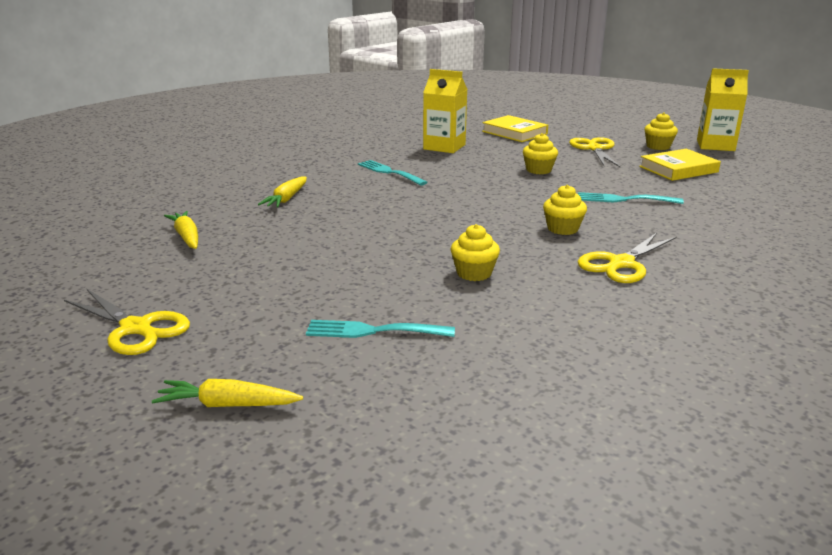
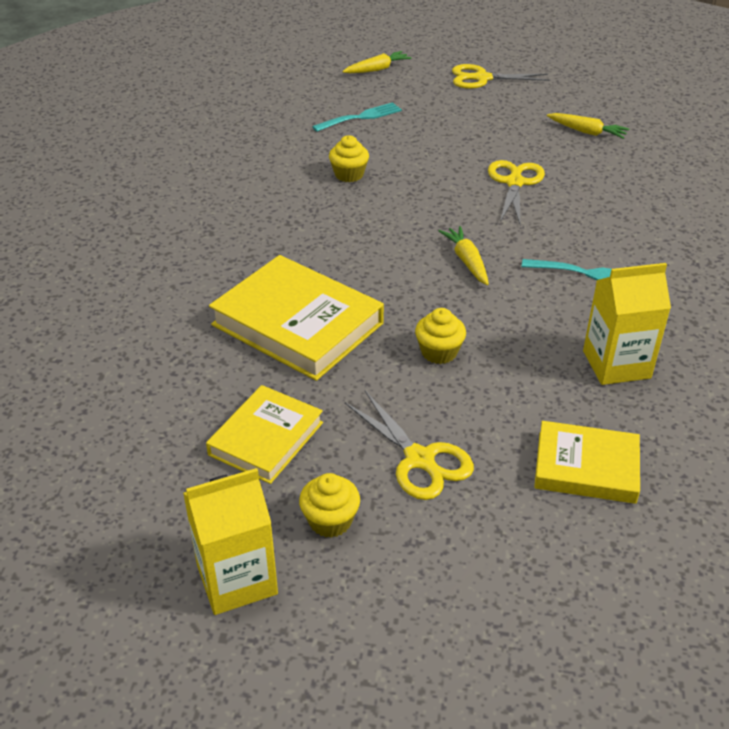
camera: 145 degrees right, 15 degrees up
(286, 199) = (601, 194): yellow carrot -> yellow carrot (467, 261)
(562, 229) = (325, 248): yellow cupcake -> none
(621, 264) = (249, 223): yellow scissors -> yellow scissors (514, 182)
(624, 199) = (297, 324): turquoise fork -> yellow book

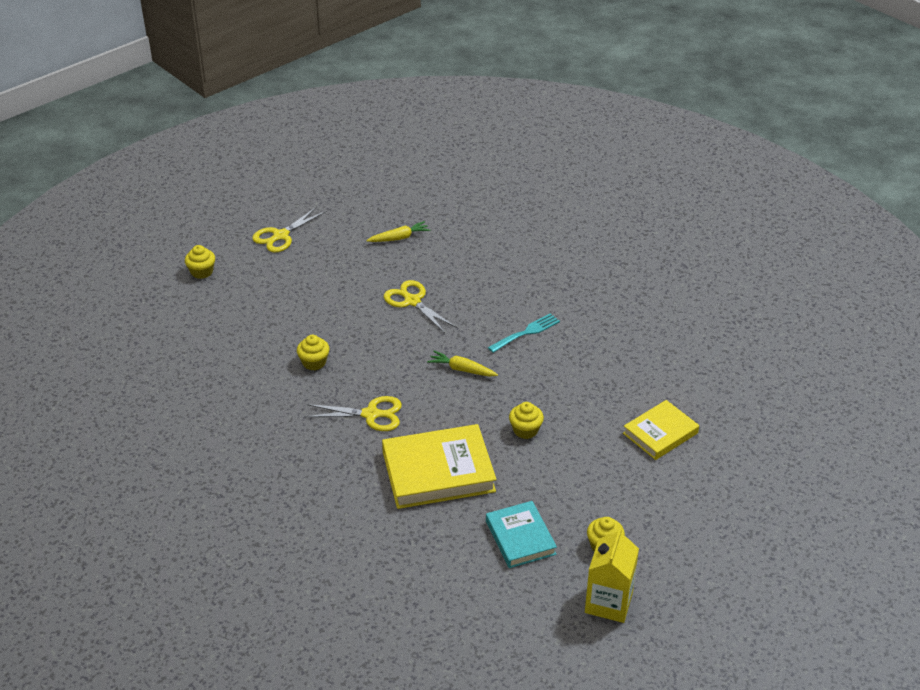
camera: 50 degrees left, 0 degrees up
(266, 438) = (520, 538): yellow book -> turquoise book
(361, 117) = (253, 316): turquoise fork -> none
(377, 69) = (202, 272): yellow carrot -> yellow cupcake
(420, 460) = (596, 488): yellow scissors -> yellow scissors (371, 414)
(616, 364) = (605, 373): yellow carton -> none

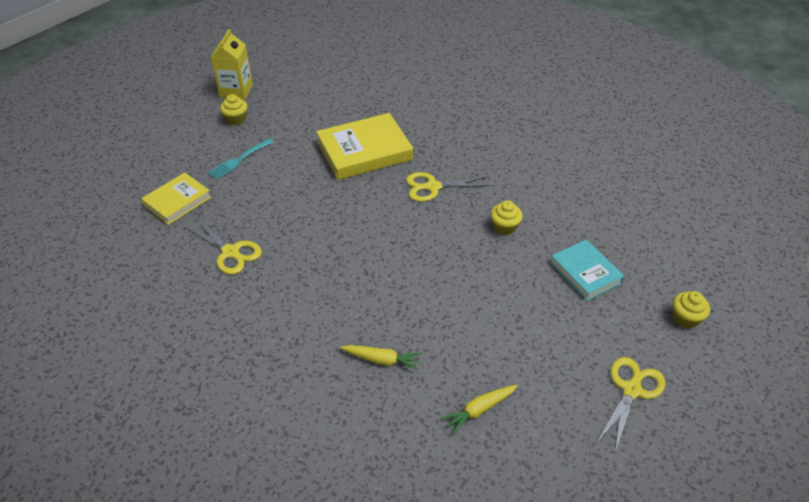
camera: 170 degrees right, 5 degrees up
(412, 301) = (432, 311): yellow scissors -> yellow scissors (231, 252)
(462, 369) = (361, 238): yellow carrot -> yellow carrot (382, 360)
(520, 538) = (296, 117): turquoise book -> turquoise book (585, 272)
(525, 430) = (297, 190): yellow cupcake -> none
(526, 332) = (301, 287): turquoise fork -> turquoise fork (239, 160)

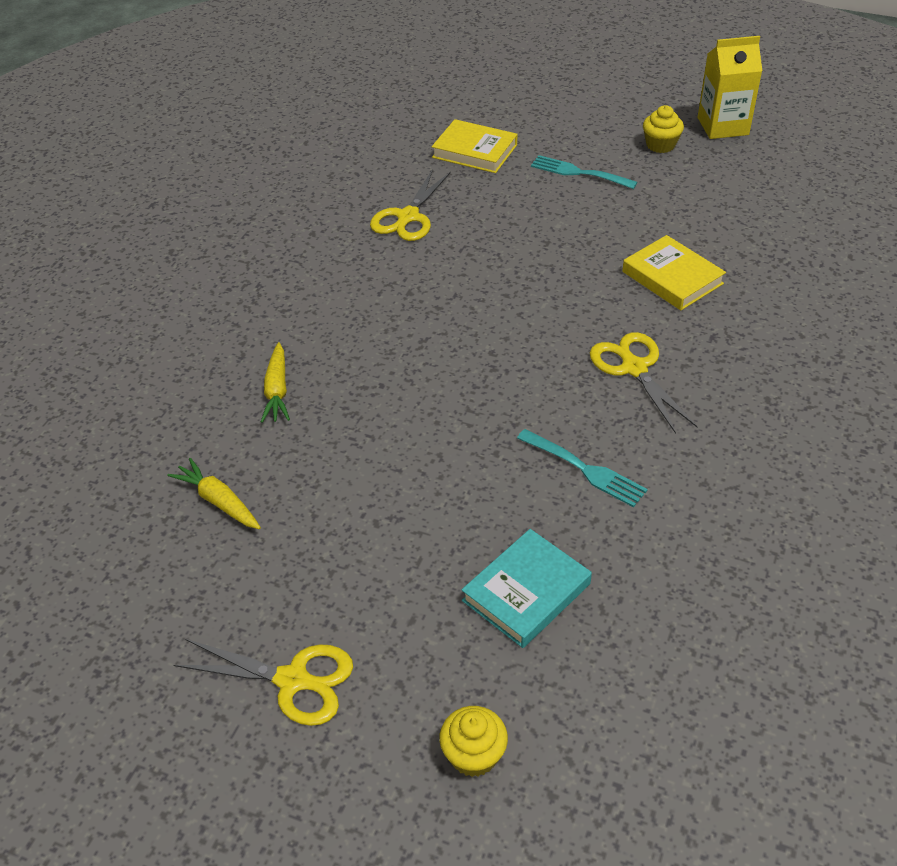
camera: 75 degrees right, 0 degrees up
(364, 151) = (672, 278): yellow book -> yellow book, size x0.62
(504, 227) = (585, 469): yellow cupcake -> turquoise fork

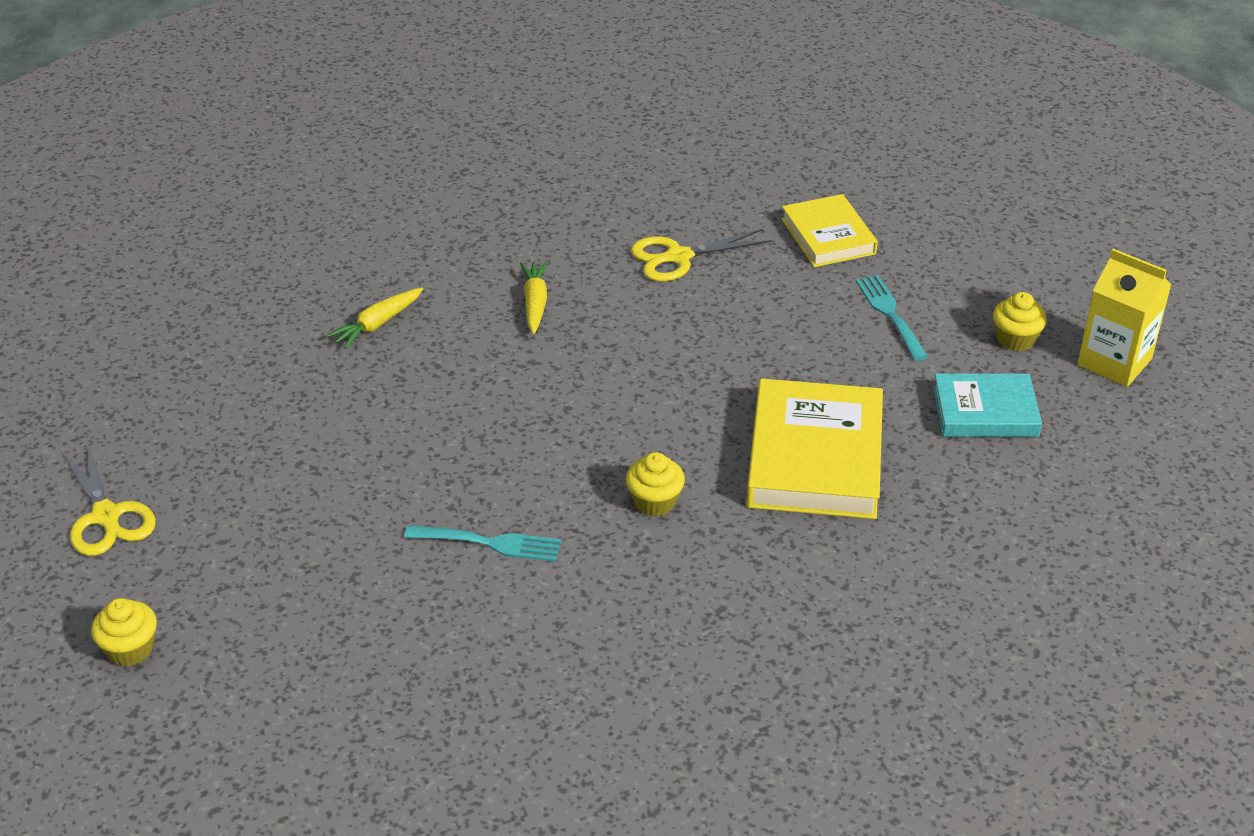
camera: 45 degrees right, 5 degrees down
(218, 501) = (231, 372): yellow carrot -> yellow carrot (535, 303)
(526, 592) = (316, 586): turquoise book -> turquoise book (985, 412)
(585, 469) = (490, 543): turquoise fork -> turquoise fork turned 75 degrees counterclockwise
(634, 368) = (654, 501): yellow scissors -> yellow cupcake
(672, 278) = (815, 457): yellow book -> yellow book, size x1.62

